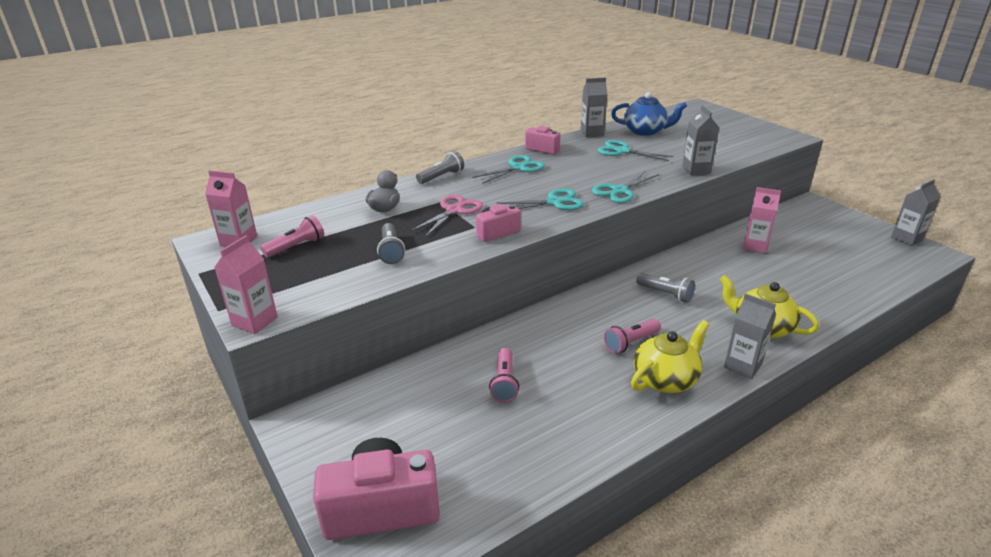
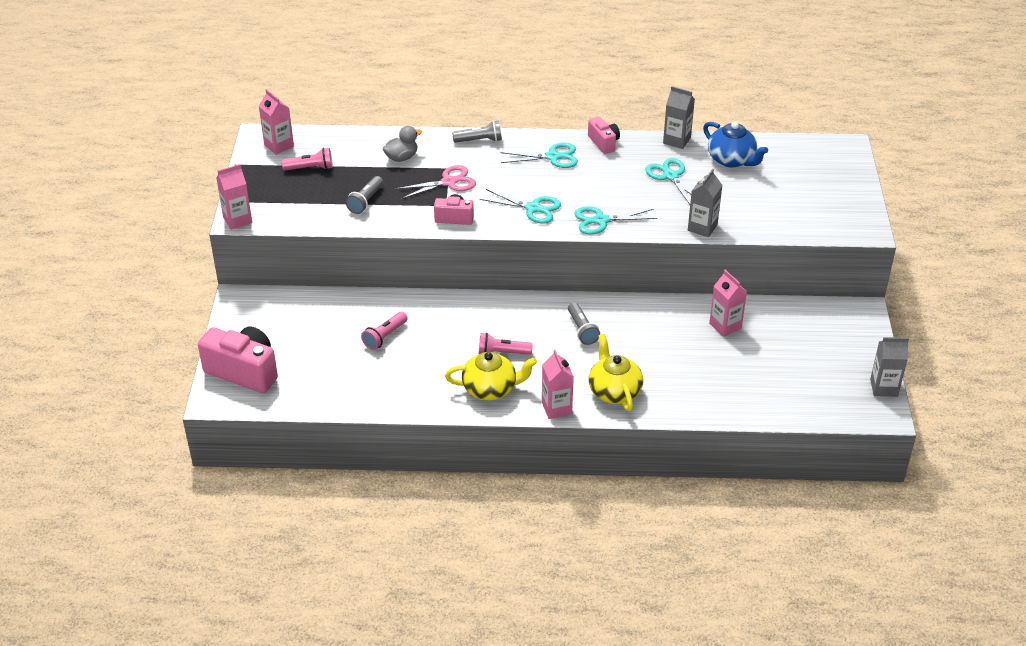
camera: 35 degrees right, 10 degrees up
(742, 366) = (556, 408): grey carton -> pink carton

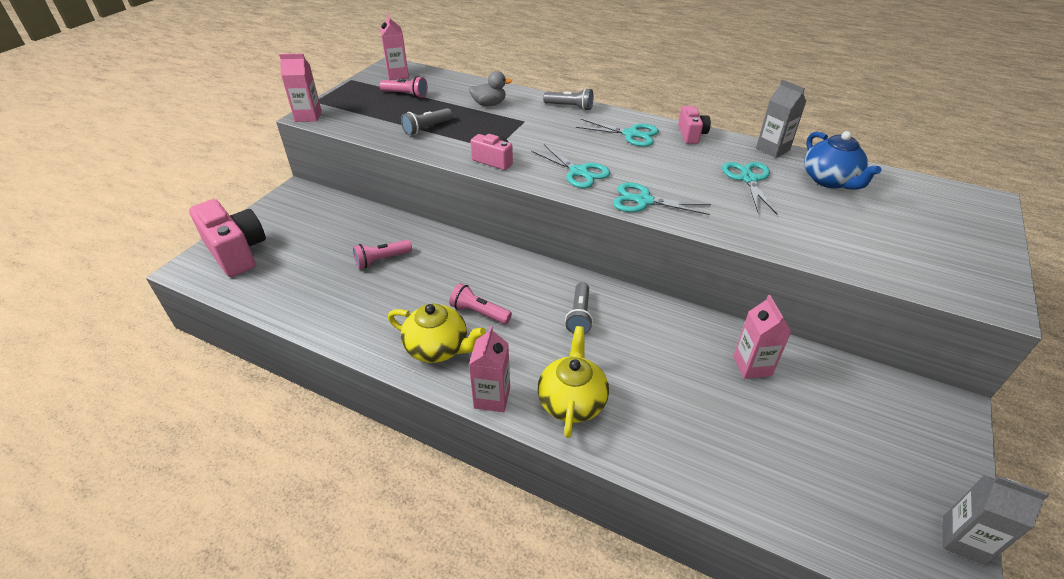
camera: 25 degrees right, 0 degrees up
(449, 182) = (514, 131): pink scissors -> none
(702, 227) = (761, 239): grey carton -> none

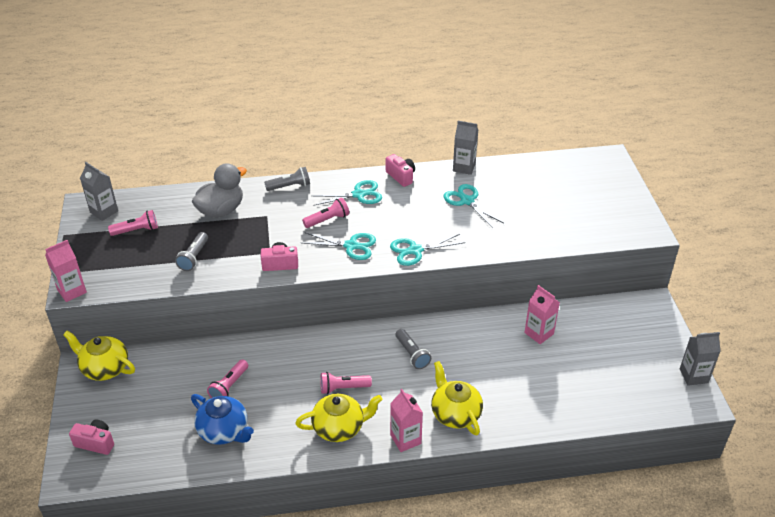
camera: 35 degrees left, 0 degrees up
(236, 252) = (95, 443): pink camera -> pink camera, size x0.54
(307, 200) = (104, 368): none -> yellow teapot
(398, 75) = (104, 212): pink carton -> grey carton
(489, 104) = (221, 210): grey duck -> grey duck, size x1.59
(578, 143) = (327, 220): none -> pink flashlight
(830, 180) = (516, 180): blue teapot -> blue teapot (224, 431)

